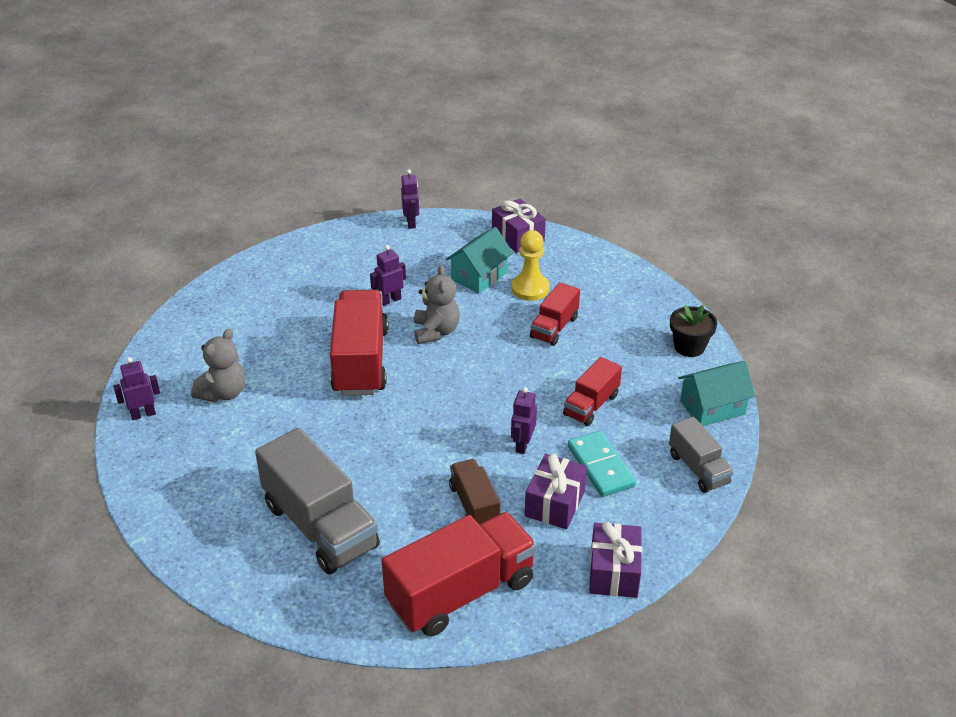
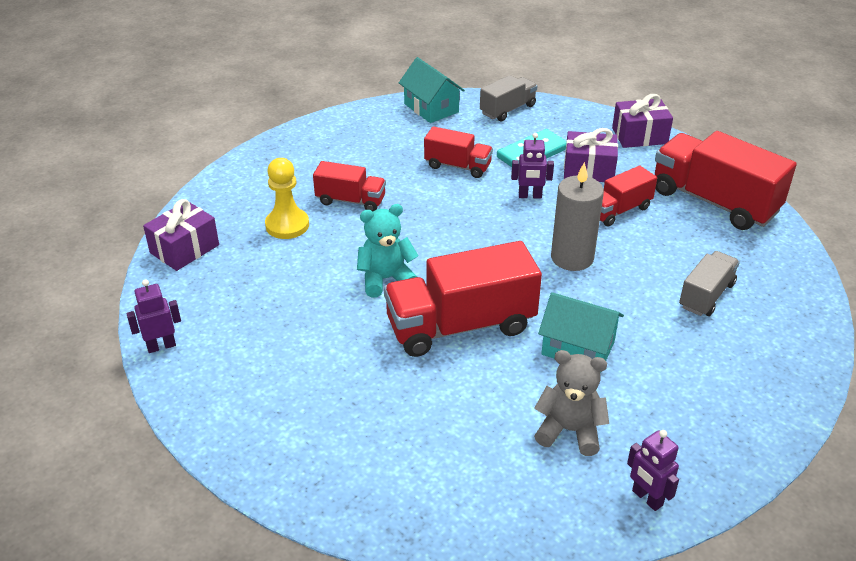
camera: 105 degrees left, 0 degrees up
(320, 526) = (706, 295): grey truck -> grey truck, size x0.55
(390, 300) = (339, 328): purple robot -> none
(415, 449) = (572, 258): none -> grey candle
(436, 331) = (386, 279): grey teddy bear -> turquoise teddy bear
(474, 505) = (618, 210): brown truck -> red truck
(479, 276) = (271, 265): turquoise house -> turquoise house (578, 348)
(689, 347) = (353, 124): black flower pot -> none

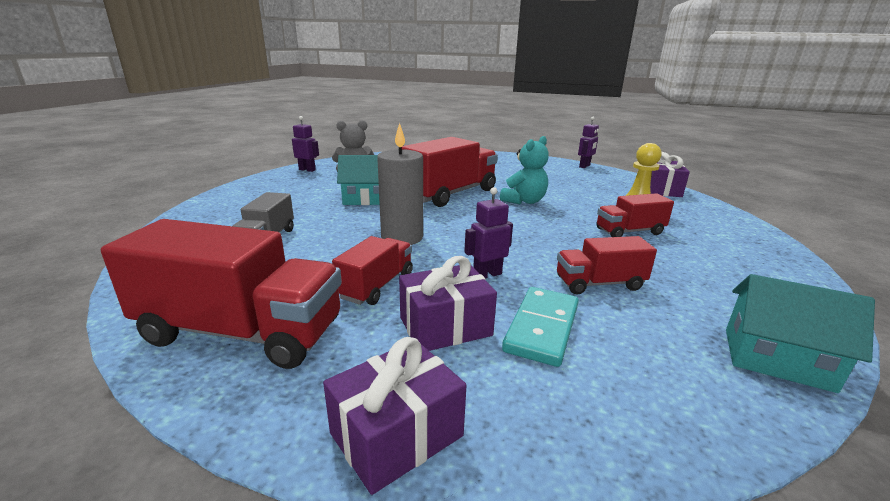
camera: 150 degrees right, 15 degrees down
(507, 109) = (683, 406): grey truck -> none

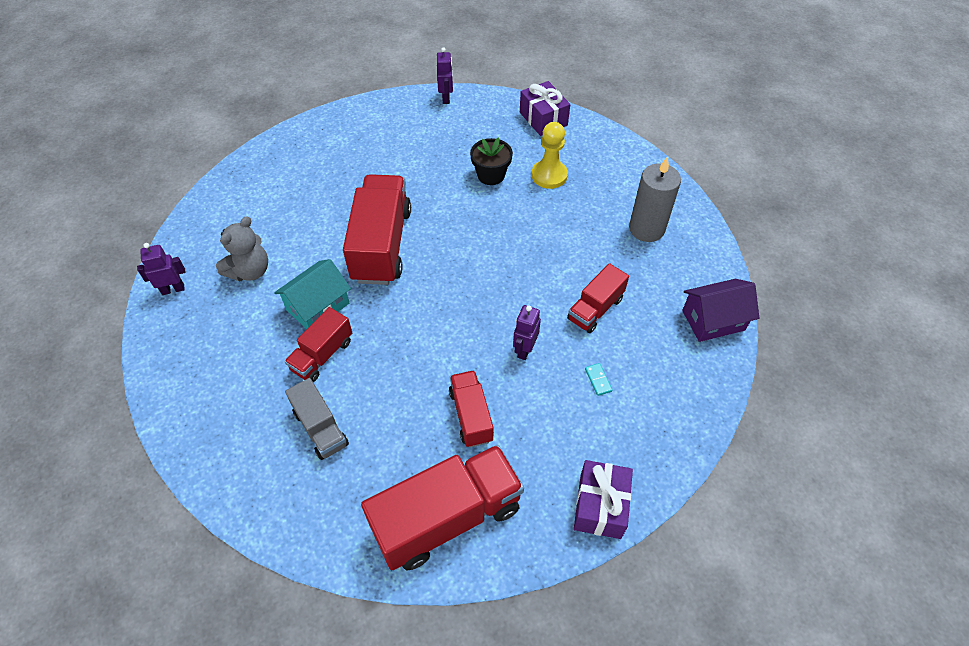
camera: 40 degrees left, 30 degrees up
(402, 237) = (421, 346): grey candle -> grey candle (646, 229)
(445, 326) = (549, 420): purple gift -> none
(524, 201) = (456, 217): turquoise teddy bear -> none
(541, 328) = (598, 380): turquoise domino -> turquoise domino, size x0.44
(580, 196) = (491, 175): none -> black flower pot
(629, 231) = (568, 219): red truck -> red truck (322, 355)
(776, 359) = (713, 320): turquoise house -> purple house

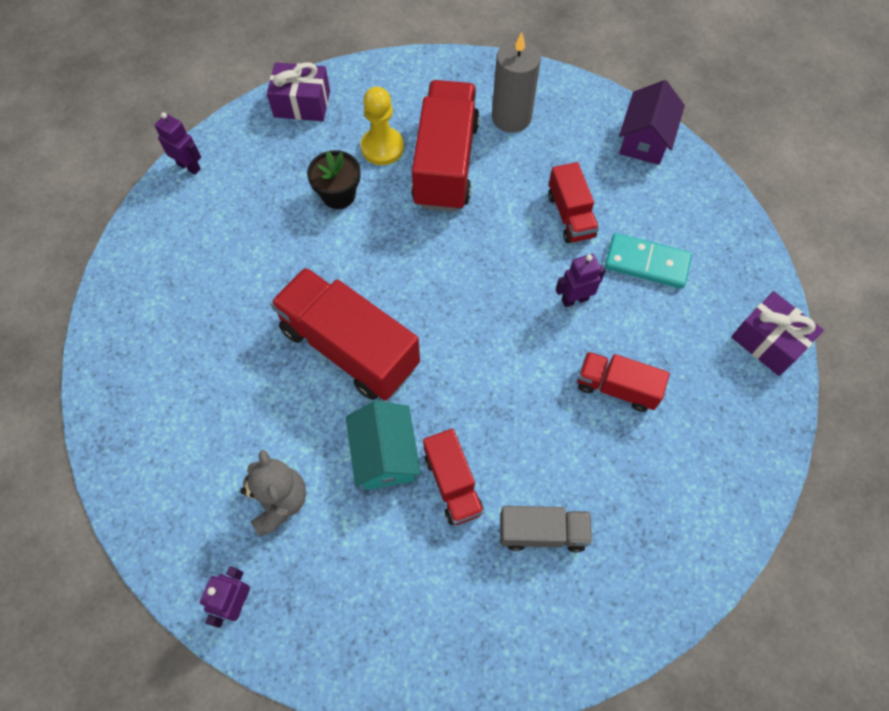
camera: 55 degrees left, 10 degrees up
(447, 517) = (709, 470): red truck -> red truck (446, 164)
(524, 349) = (574, 299): purple robot -> purple robot turned 105 degrees clockwise
(598, 380) = (646, 263): turquoise domino -> turquoise domino, size x2.27

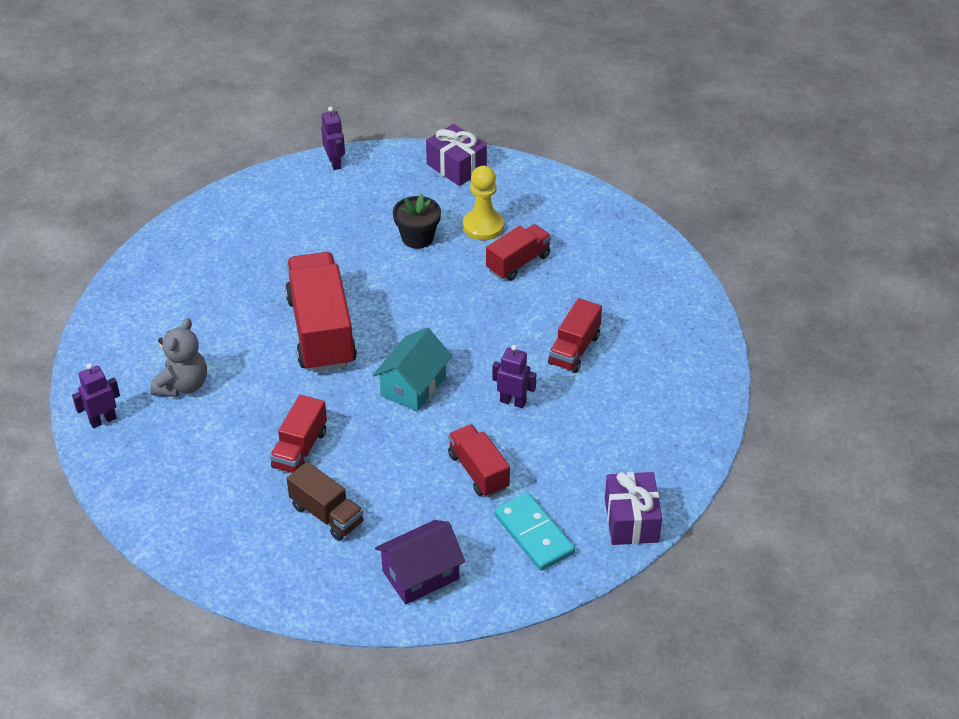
camera: 40 degrees right, 20 degrees down
(385, 455) = (275, 405): turquoise house -> turquoise house (413, 386)
(446, 164) = (518, 263): red truck -> red truck, size x0.55
(511, 117) = (605, 262): grey candle -> none
(542, 532) = (326, 514): grey truck -> brown truck
(645, 139) = (697, 336): purple house -> purple house (420, 575)
(646, 263) = (597, 414): turquoise domino -> turquoise domino (533, 534)

